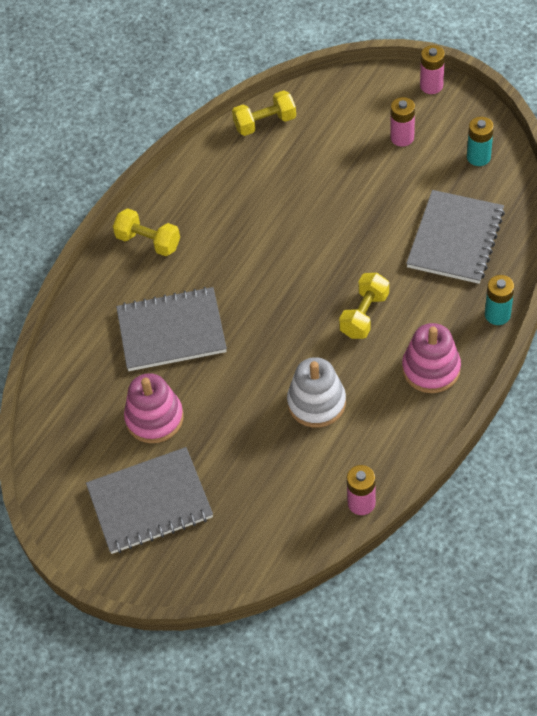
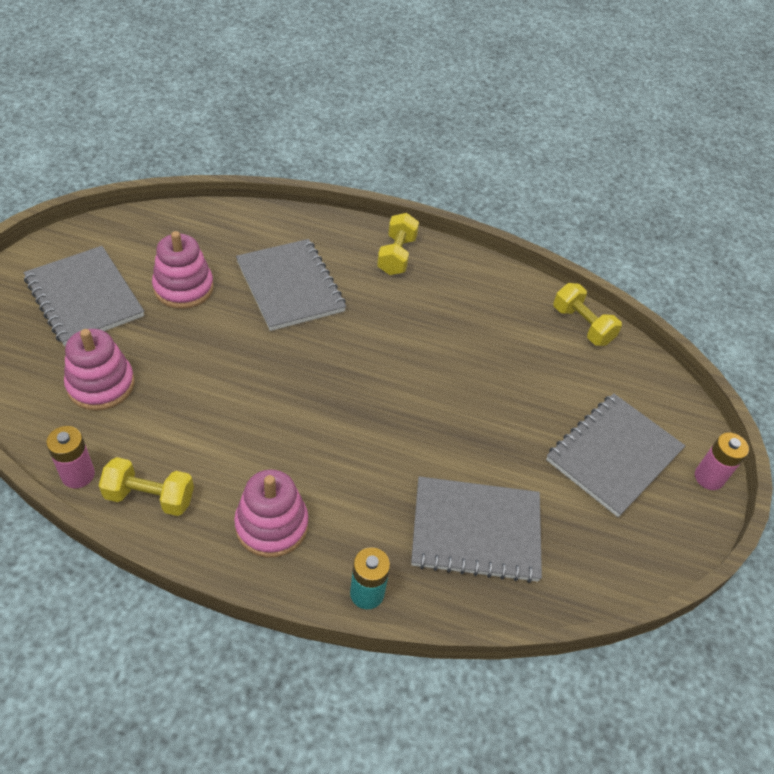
camera: 65 degrees right, 5 degrees down
(265, 487) = (101, 385): none -> pink stacking toy
(316, 403) = (212, 416): white stacking toy -> none
(364, 315) = (340, 447): yellow dumbbell -> yellow dumbbell (150, 497)
(402, 137) = (613, 455): pink battery -> grey notebook
(478, 157) = (616, 544): turquoise battery -> none

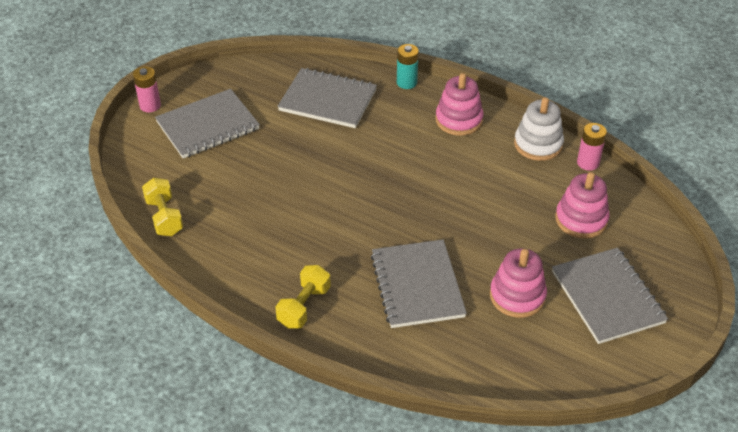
camera: 160 degrees left, 5 degrees down
(150, 497) = (538, 144): yellow dumbbell -> white stacking toy

